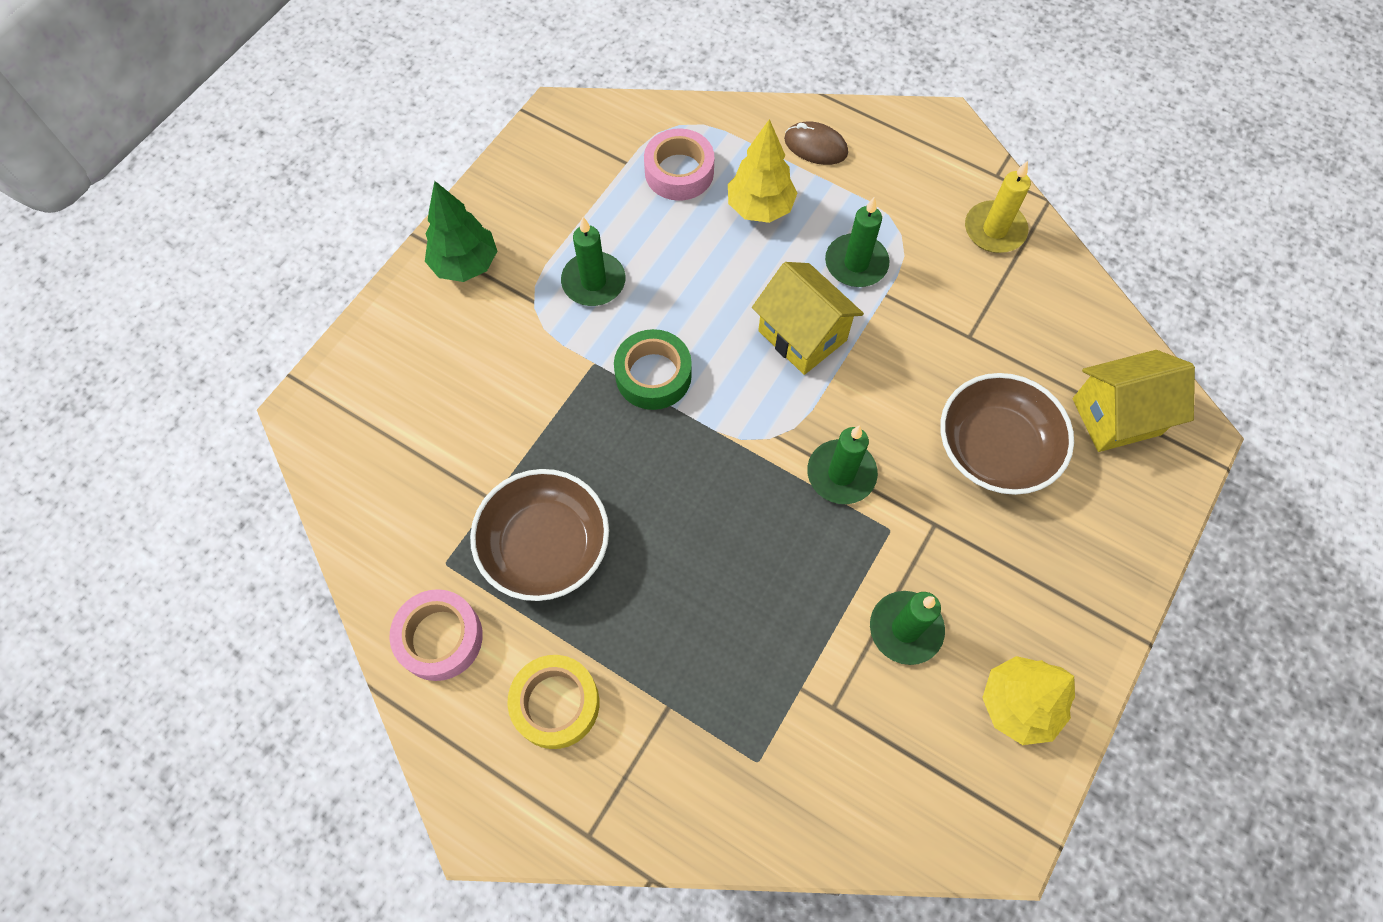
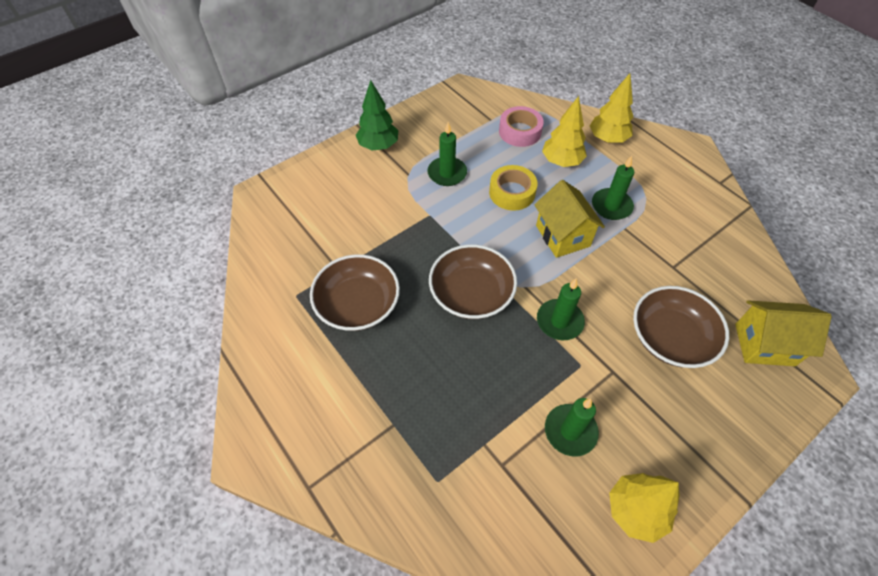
camera: 20 degrees right, 10 degrees down
(440, 638) = (273, 336): pink tape -> none
(556, 704) = (324, 398): yellow tape -> yellow tape (512, 192)
(653, 375) = (462, 231): green tape -> none
(704, 473) = (471, 294): none -> brown bowl
(815, 146) = (607, 139): brown mouse -> yellow tree
(994, 230) = (709, 211): yellow candle -> none

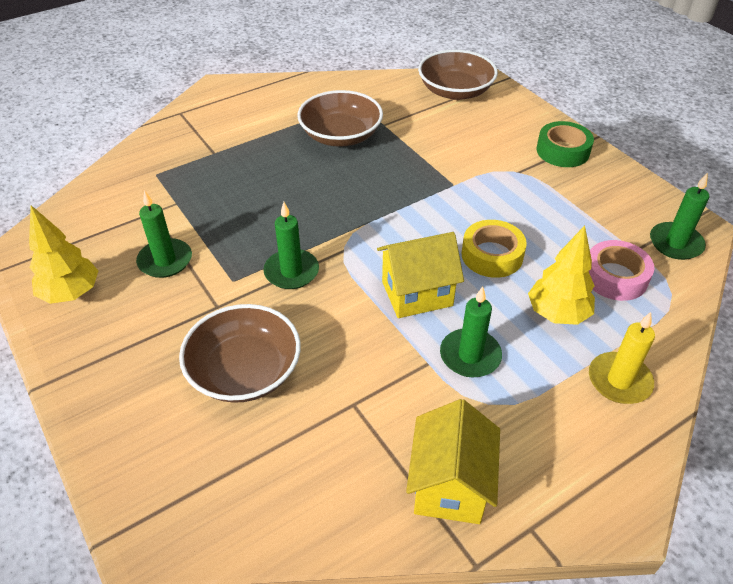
camera: 95 degrees right, 10 degrees down
(378, 146) = (562, 151): green tree -> green tape
(447, 173) = (522, 202): green candle -> green candle (675, 243)
(471, 294) = (340, 208): brown bowl -> brown bowl (455, 91)
(607, 139) = (619, 380): yellow tree -> yellow candle
(764, 344) = (206, 478): yellow house -> yellow house (450, 485)

